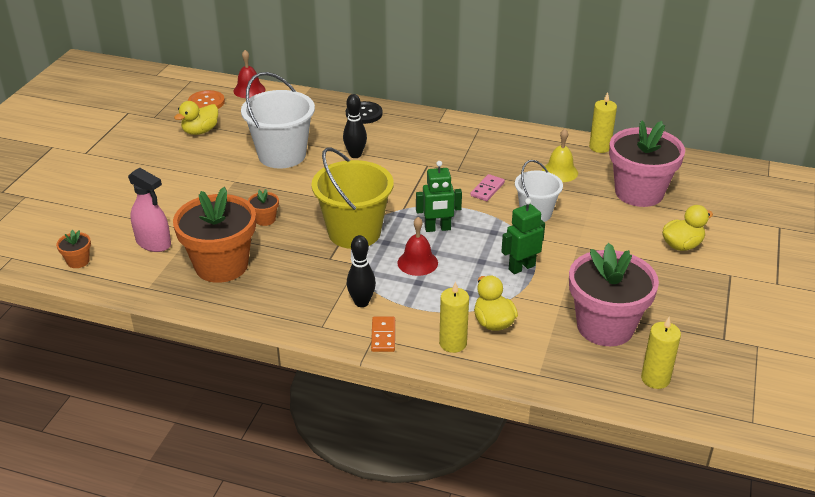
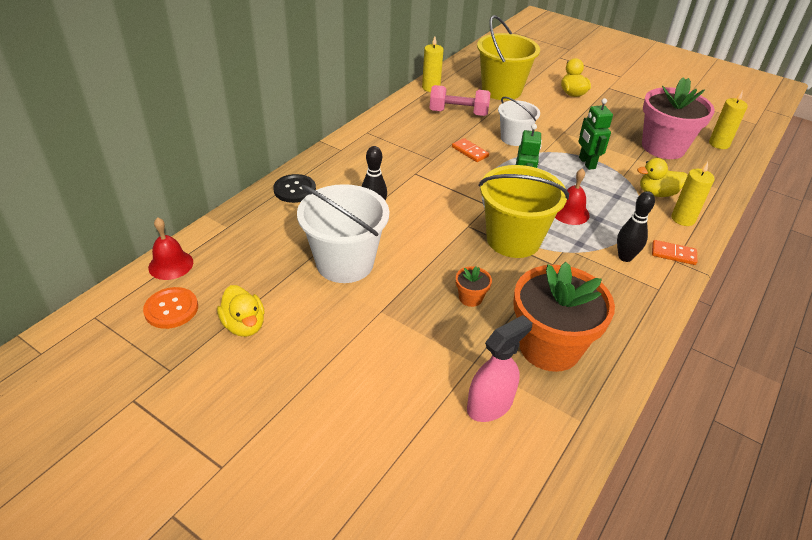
camera: 75 degrees left, 5 degrees up
(78, 261) = (511, 495): orange flower pot -> none
(487, 189) = (470, 152): pink domino -> orange domino
(560, 172) = (458, 113): yellow bell -> pink dumbbell
(639, 193) = (501, 90): pink flower pot -> yellow bucket

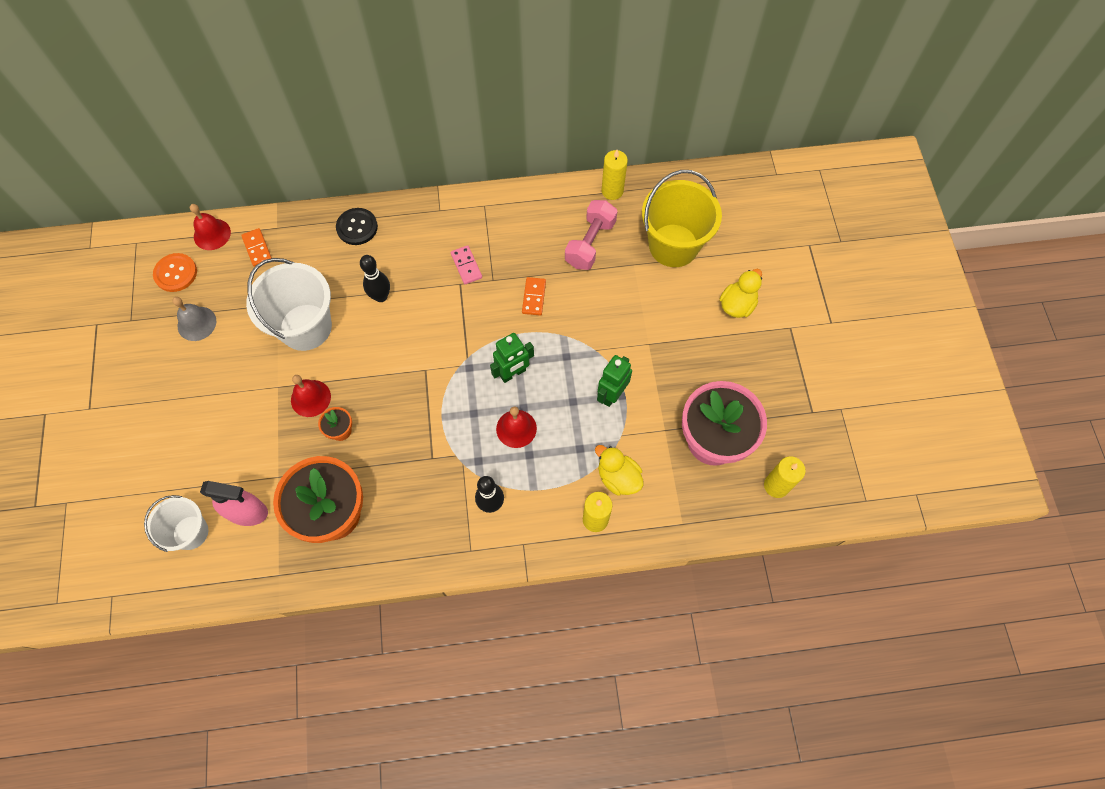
camera: 50 degrees right, 25 degrees up
(244, 325) = (197, 323): yellow duck -> grey bell
(404, 163) = (466, 266): none -> pink domino
(417, 298) = (310, 398): none -> red bell
(458, 113) = (590, 243): pink dumbbell -> pink dumbbell turned 60 degrees clockwise
(513, 240) = (437, 412): yellow bucket -> none
(514, 138) = (593, 314): white bucket -> white bucket (190, 532)
(673, 254) = (531, 538): orange domino -> orange domino (257, 248)

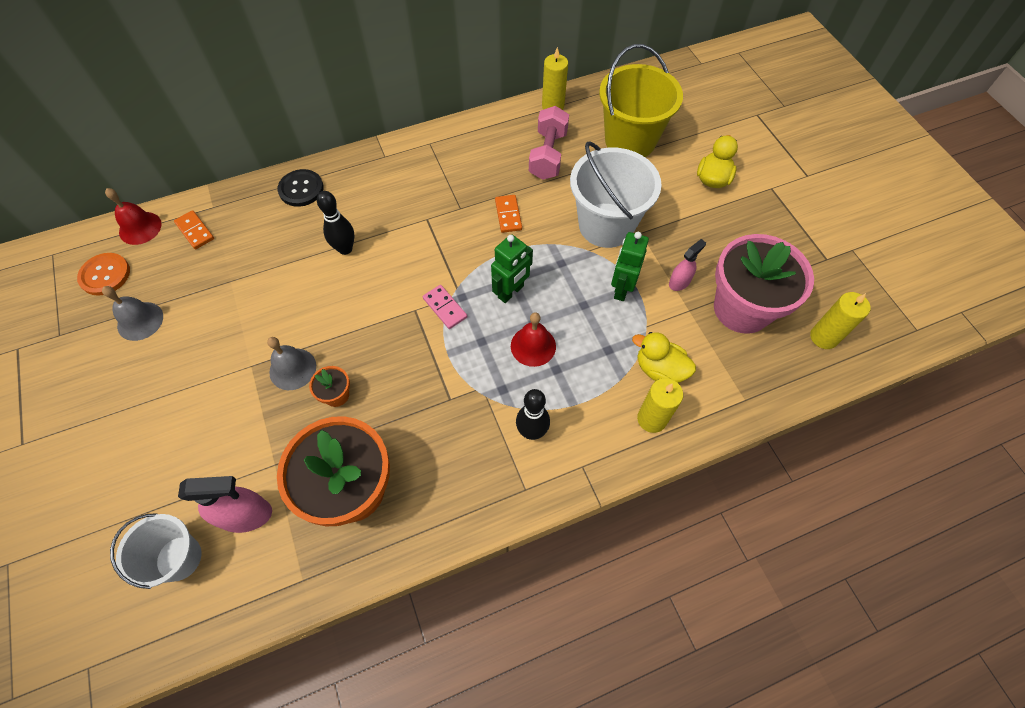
camera: 15 degrees left, 5 degrees down
(305, 327) = (268, 297): white bucket -> white bucket (606, 225)
(310, 398) = (292, 369): red bell -> grey bell
(466, 266) = (428, 201): pink domino -> pink domino (445, 308)
(666, 401) = (679, 282): none -> pink spray bottle

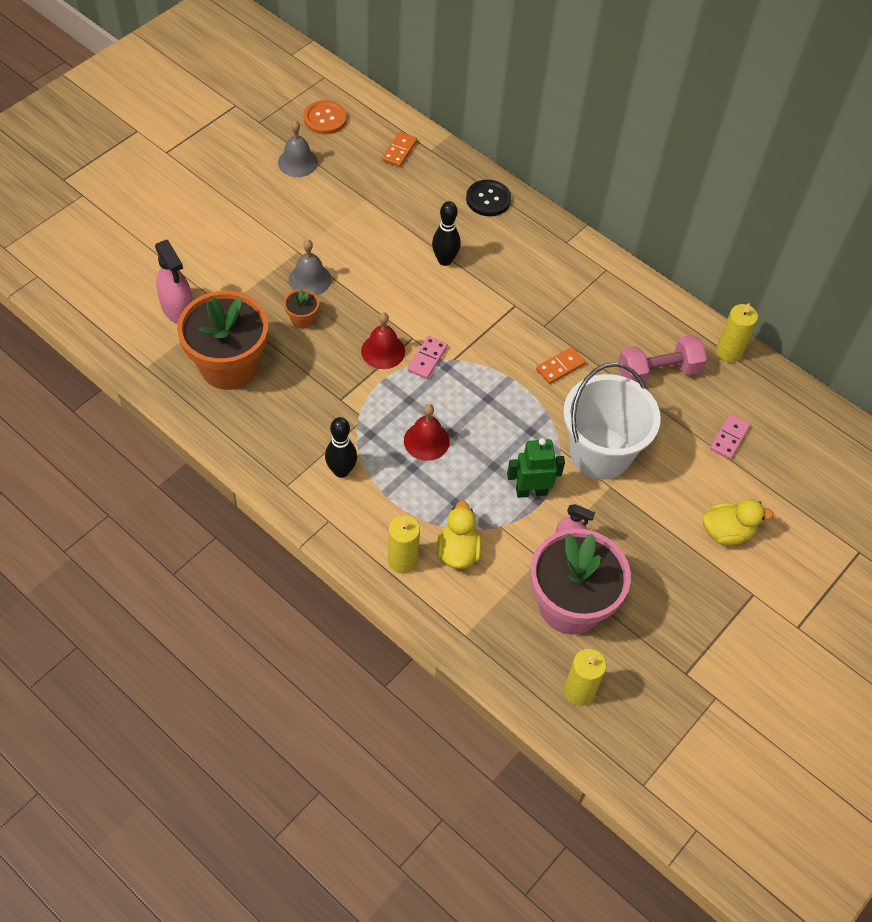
camera: 60 degrees right, 5 degrees down
(140, 228) = (380, 115): red bell -> red bell (383, 351)
(179, 558) = (129, 286): white bucket -> none
(511, 292) = (474, 402): green robot -> none
(630, 140) = (729, 438): yellow bucket -> pink domino

